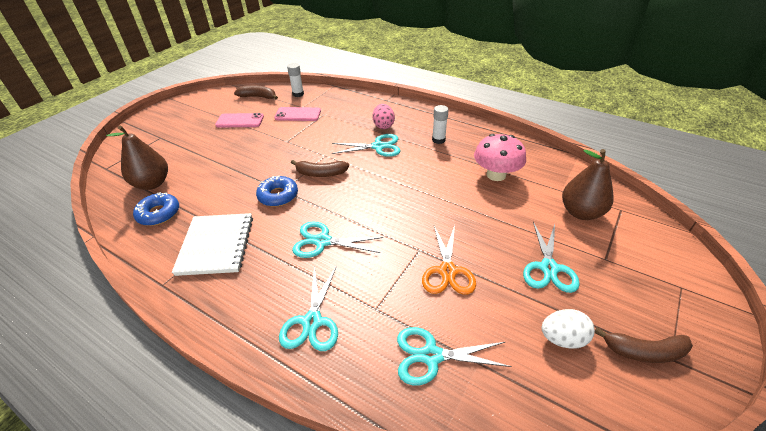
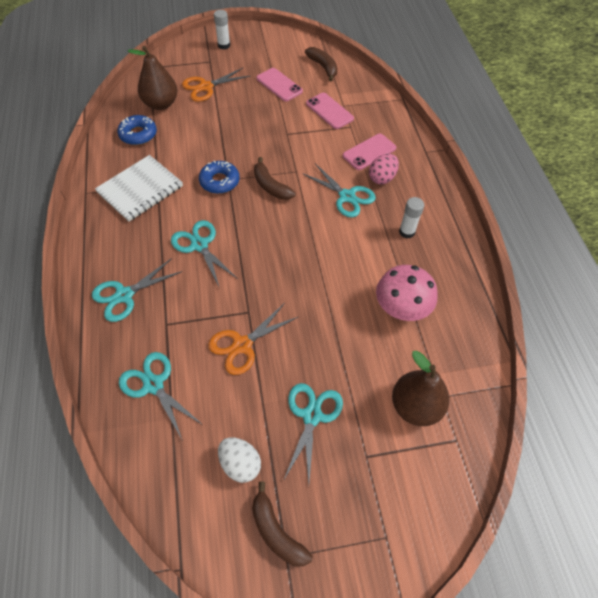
camera: 45 degrees right, 15 degrees up
(180, 152) = (206, 87): none -> orange scissors
(298, 94) = (358, 87): white glue stick -> white glue stick (224, 45)
(355, 119) = (369, 152): none -> pink phone
(548, 268) = (312, 416): turquoise scissors -> turquoise scissors turned 135 degrees clockwise

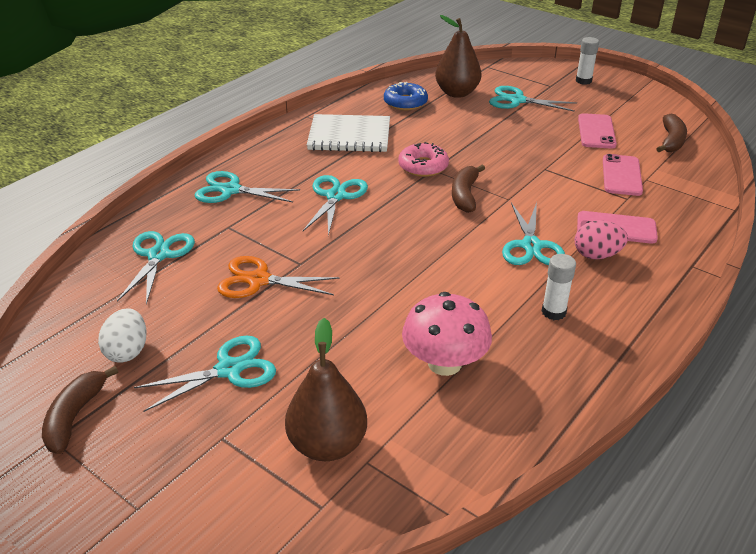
camera: 50 degrees right, 20 degrees down
(206, 87) = (517, 100): orange scissors -> turquoise scissors
(219, 181) = (423, 166): blue donut -> pink donut

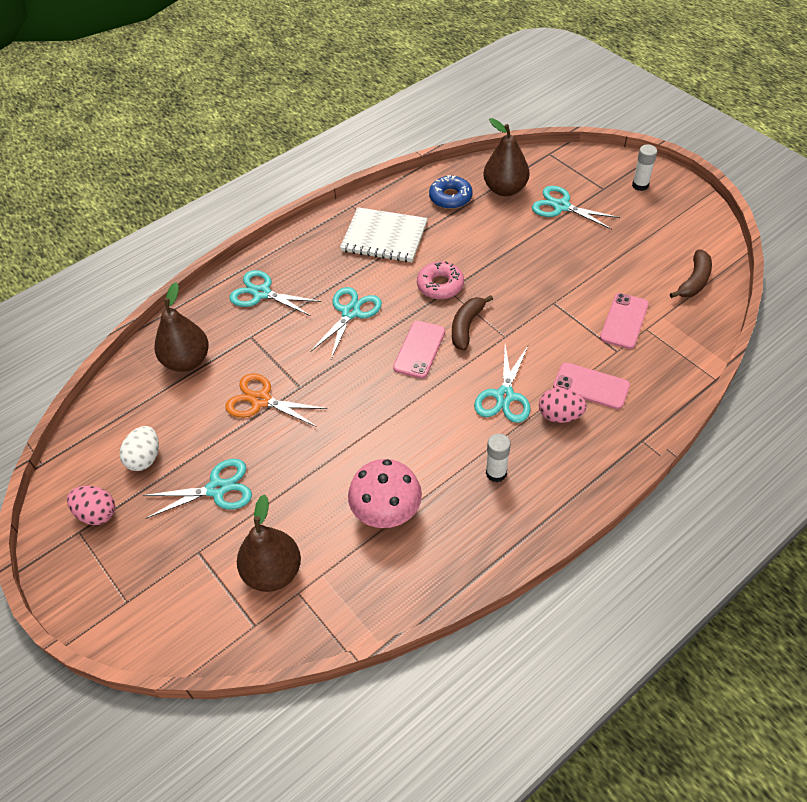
camera: 15 degrees right, 15 degrees up
(75, 416) = (97, 513): brown banana -> pink egg
(158, 255) = (187, 361): turquoise scissors -> brown pear
(596, 131) = (623, 259): pink phone -> pink phone (419, 349)

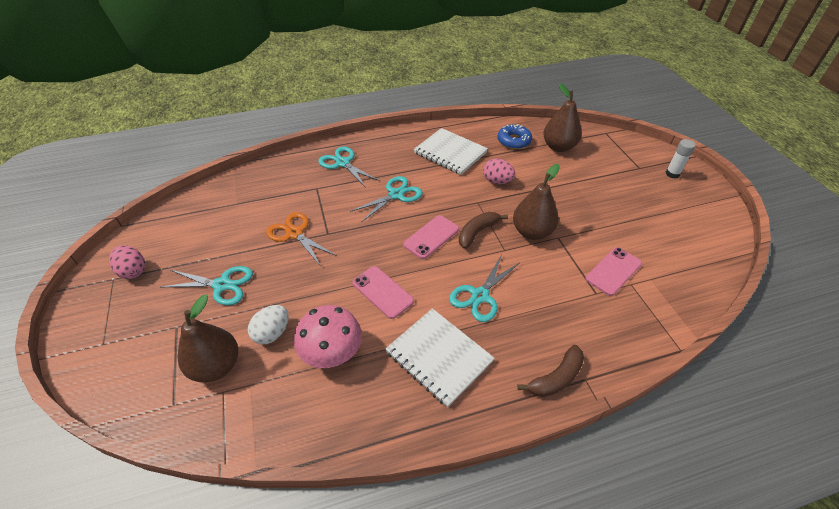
camera: 20 degrees right, 5 degrees down
(145, 458) = (191, 245): white egg -> white egg (272, 333)
(187, 361) = (264, 190): brown pear -> brown pear (532, 232)
(440, 285) = (473, 197): pink donut -> none
(496, 473) = (439, 357): white glue stick -> white notebook
(559, 415) = (519, 329): pink egg -> pink egg (497, 181)
(561, 206) = (598, 170): turquoise scissors -> none
(591, 386) = (559, 314): pink phone -> pink phone (382, 292)
(694, 281) = (692, 259): brown banana -> brown banana (556, 378)

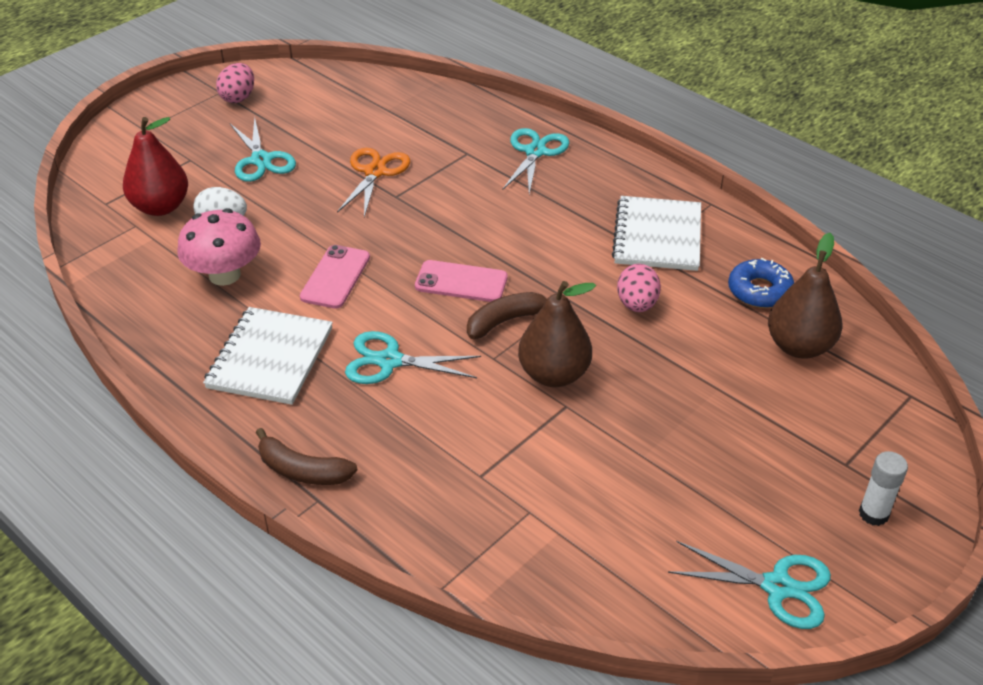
camera: 60 degrees right, 5 degrees down
(216, 366) = (160, 207): brown pear -> red pear
(396, 195) = (515, 221): turquoise scissors -> turquoise scissors (777, 587)
(477, 232) = (506, 321): brown banana -> brown banana turned 45 degrees counterclockwise
(613, 271) = (541, 485): pink phone -> none

